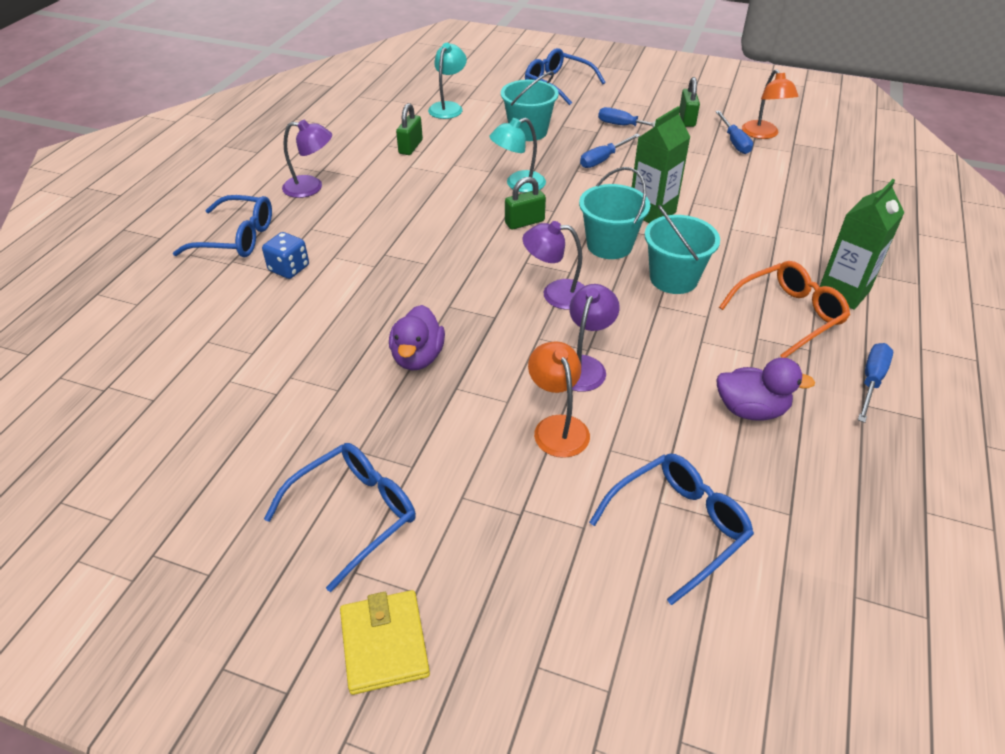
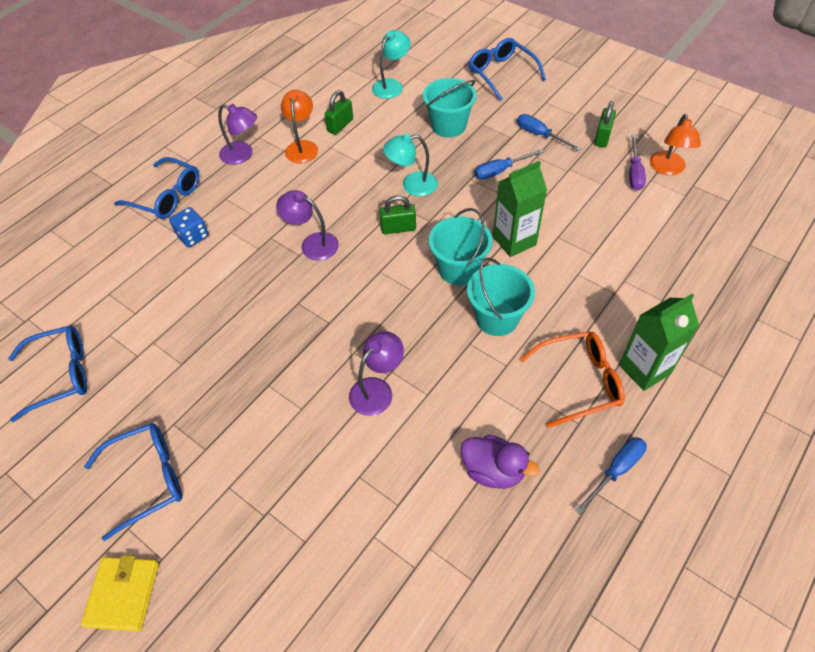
camera: 20 degrees right, 10 degrees up
(418, 357) = (252, 348): purple duck -> none
(555, 294) = (388, 311): purple lamp -> purple lamp (312, 244)
(557, 427) = (328, 443): orange lamp -> orange lamp (302, 147)
(678, 526) = (376, 563): blue glasses -> blue glasses (61, 375)
(734, 142) = (634, 173): blue screwdriver -> purple screwdriver

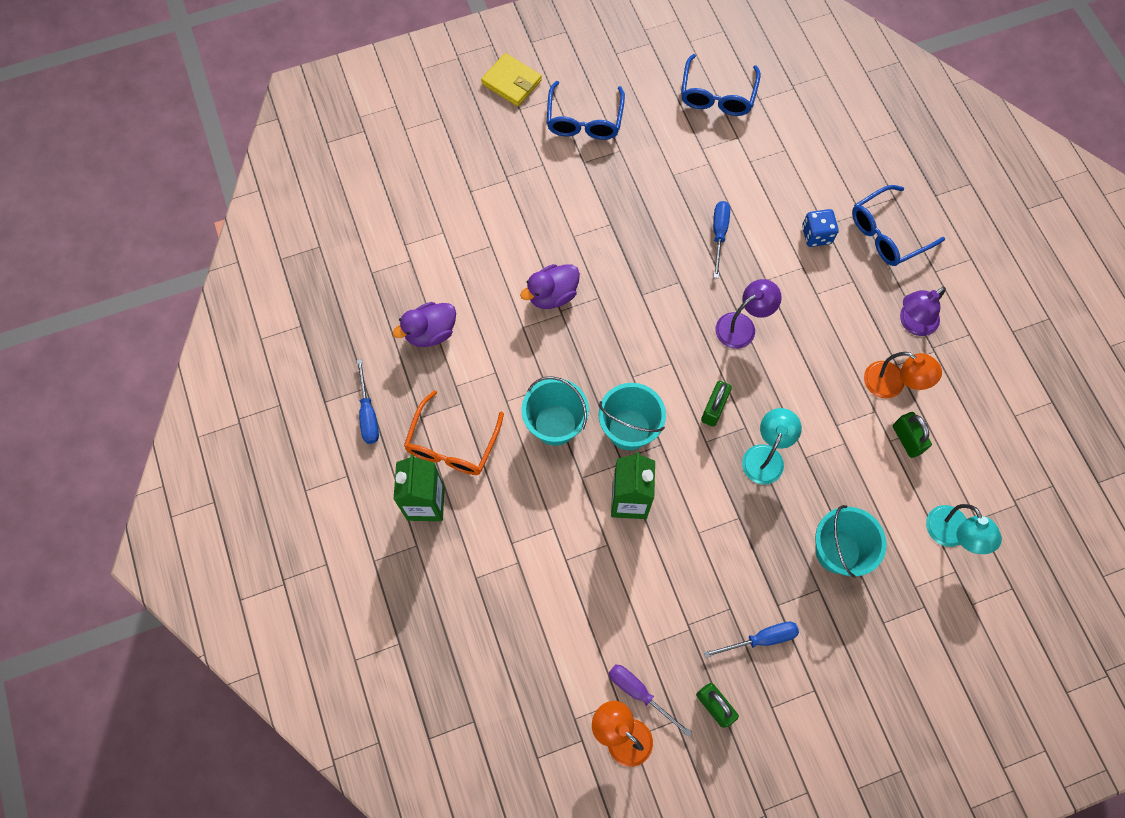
camera: 120 degrees right, 15 degrees up
(377, 389) = (552, 295): purple lamp -> purple duck
(500, 171) = (731, 556): blue screwdriver -> blue screwdriver (719, 234)
(501, 74) = (901, 678): blue glasses -> none

